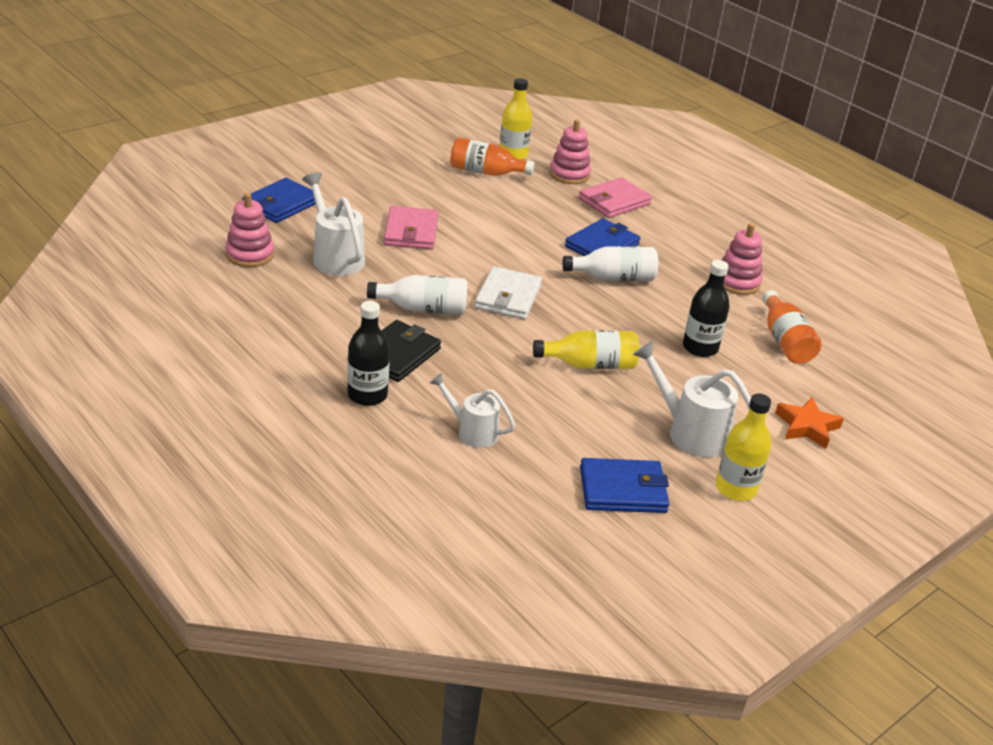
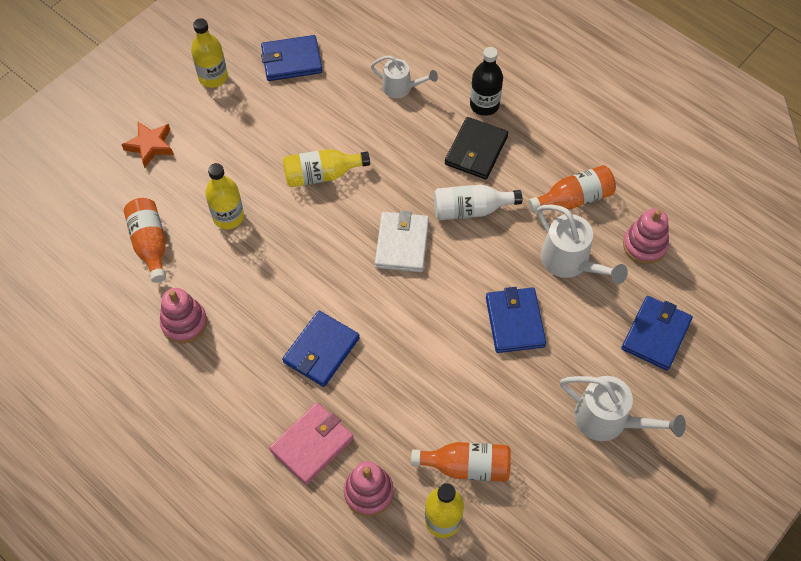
camera: 175 degrees right, 25 degrees up
(303, 298) = (574, 199): none -> orange bottle
(411, 232) = (514, 322): pink wallet -> blue wallet
(614, 278) = (307, 298): white bottle -> none
(690, 432) = (242, 121): white watering can -> white watering can (608, 420)
(700, 348) = (228, 217): black bottle -> yellow bottle

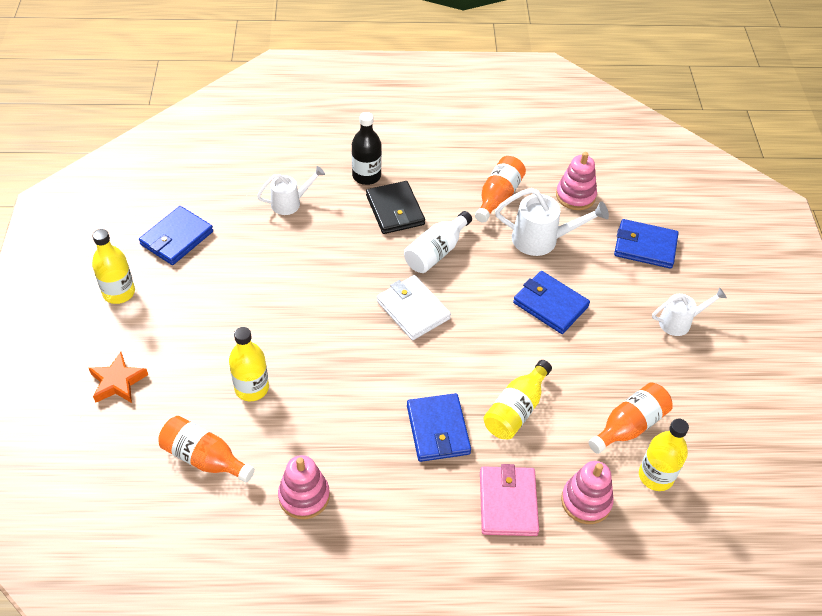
camera: 45 degrees left, 10 degrees down
(321, 175) = (295, 304): yellow bottle -> yellow bottle (516, 410)
(608, 420) = (679, 322): white watering can -> white watering can, size x0.66
(655, 334) = (645, 246): blue wallet -> blue wallet turned 60 degrees counterclockwise

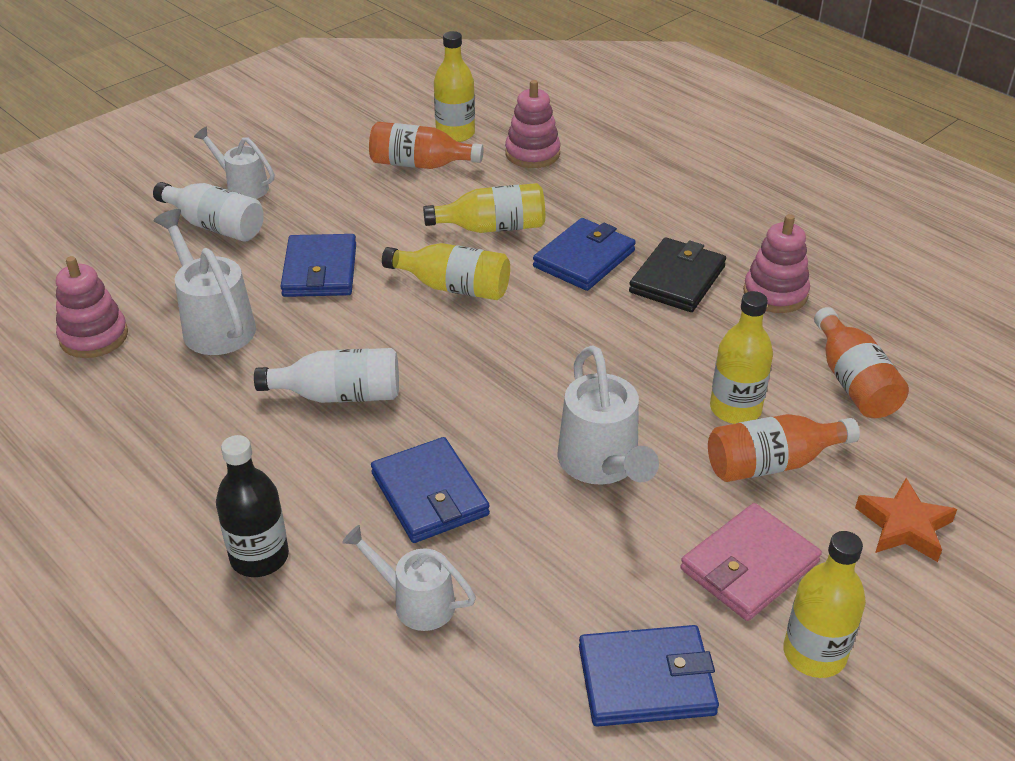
camera: 130 degrees left, 10 degrees down
(283, 308) = (601, 465): none -> white watering can
(395, 210) = (302, 479): black wallet -> black wallet (677, 279)
(413, 310) = (458, 359): white wallet -> none
(475, 349) = (454, 287): none -> yellow bottle
(498, 197) = (167, 399): orange bottle -> orange bottle (771, 463)
(508, 503) = (596, 187): pink wallet -> pink wallet (749, 566)
(642, 287) = (215, 226): none -> white bottle
(645, 246) = (140, 249): blue wallet -> blue wallet (430, 494)

